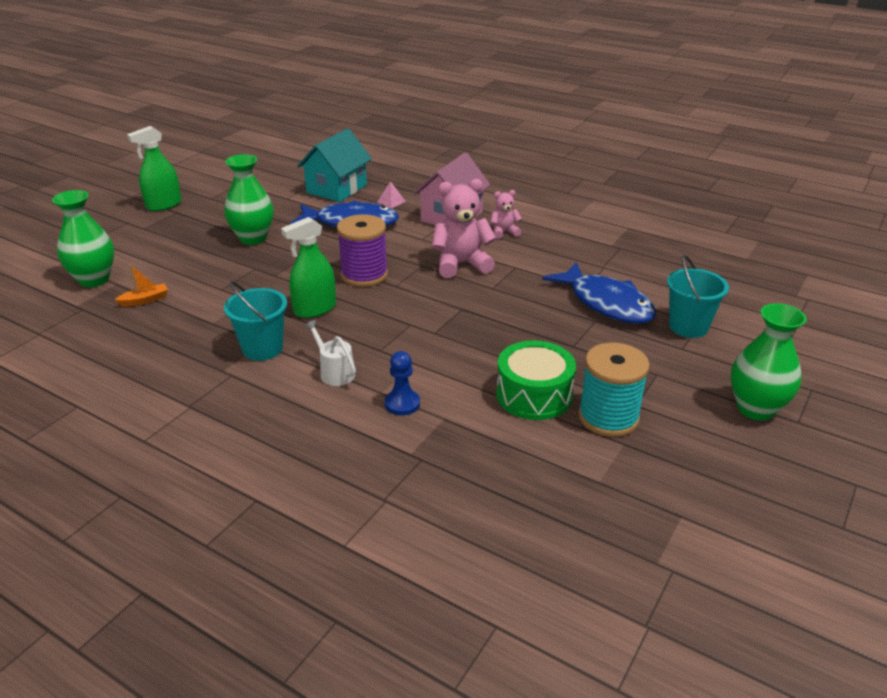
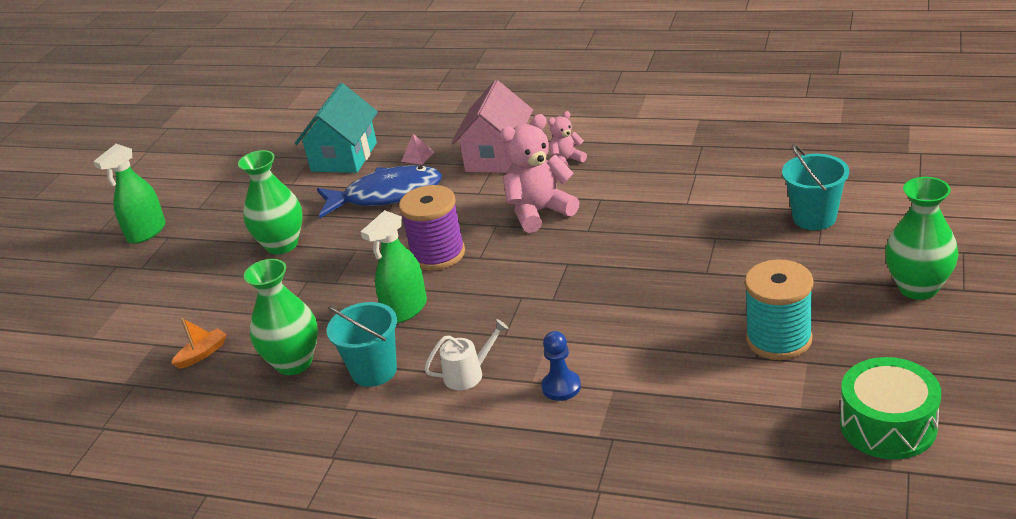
camera: 10 degrees left, 0 degrees up
(94, 279) = (124, 346): green vase -> green vase (294, 363)
(334, 372) = (469, 374): white watering can -> white watering can turned 120 degrees clockwise
(534, 395) = (692, 338): green drum -> green drum (888, 425)
(606, 303) = (718, 215): blue fish -> none

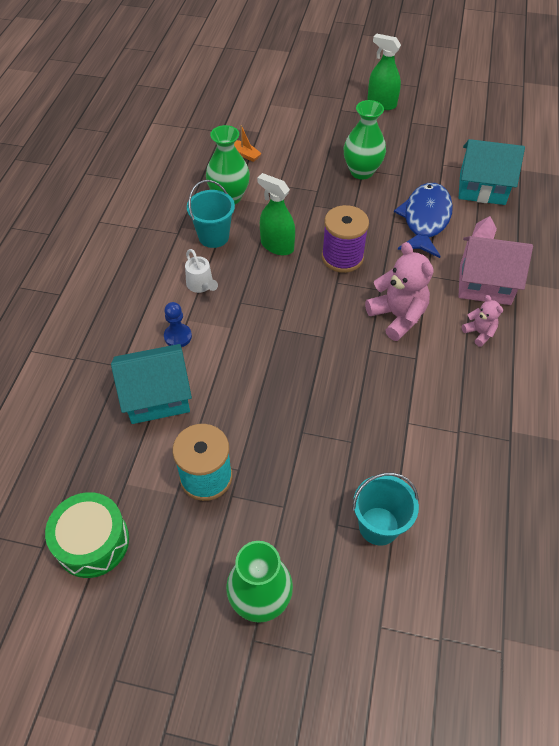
camera: 80 degrees right, 20 degrees up
(386, 195) = (425, 220): blue fish -> blue fish turned 150 degrees counterclockwise
(664, 395) = (157, 396): none -> turquoise house

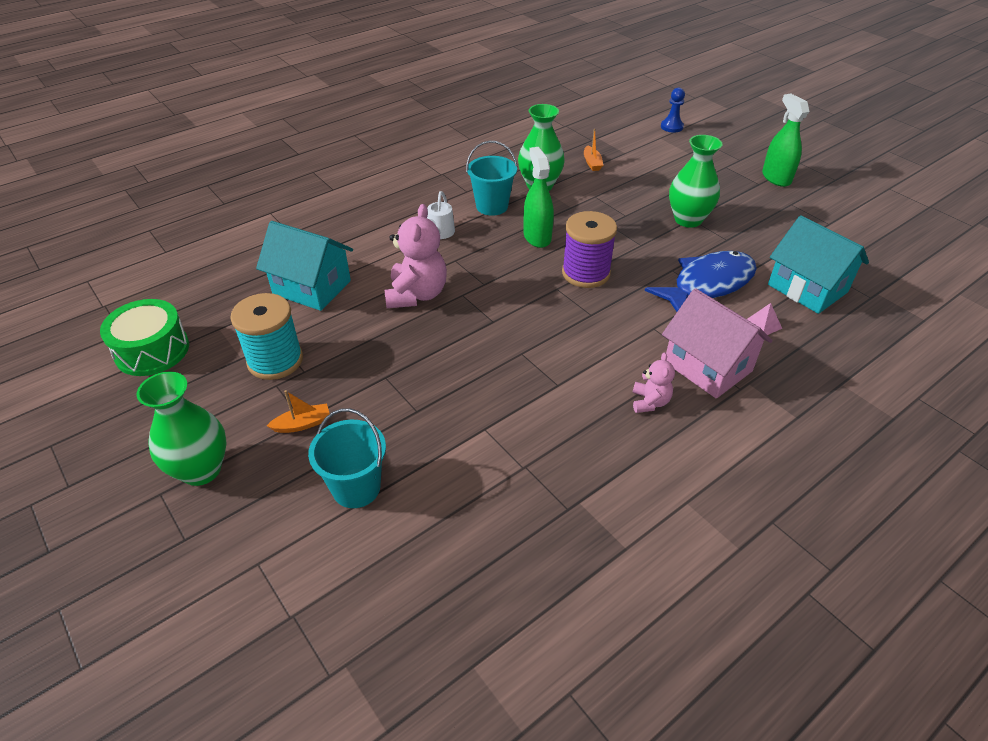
camera: 40 degrees right, 10 degrees down
(178, 336) = (378, 257): blue pawn -> blue pawn (671, 127)
(288, 510) = (302, 424): none -> orange boat
(397, 316) = (581, 343): pink teddy bear -> pink teddy bear (417, 294)

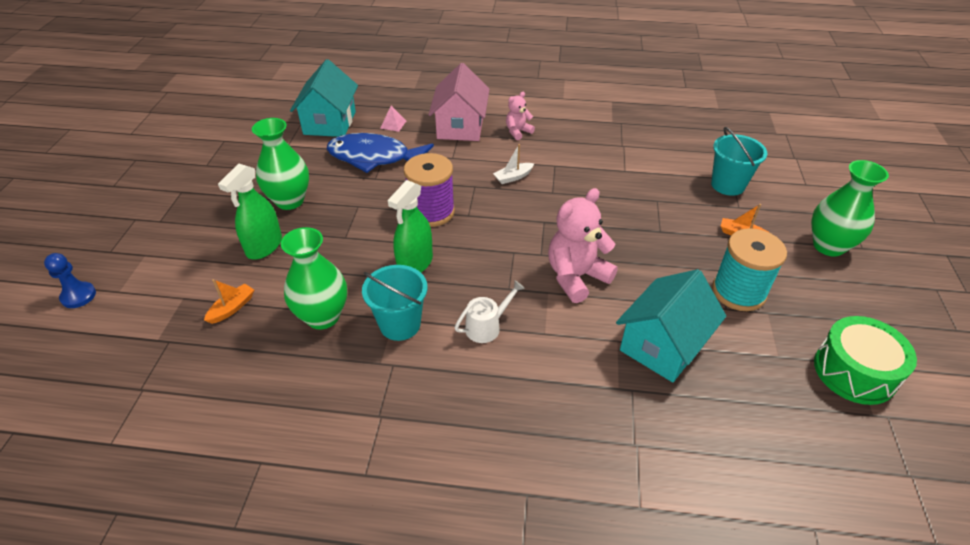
camera: 135 degrees left, 0 degrees up
(312, 287) = (662, 345): turquoise house -> turquoise house turned 60 degrees clockwise
(574, 344) = (513, 177): none -> white boat
(776, 178) = (160, 187): green spray bottle -> green spray bottle (264, 246)

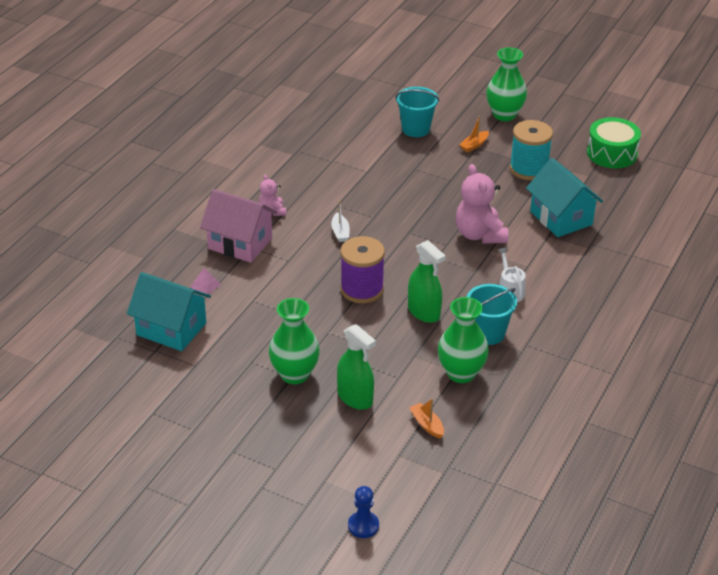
camera: 70 degrees left, 5 degrees down
(374, 157) = (256, 308): blue fish -> none

